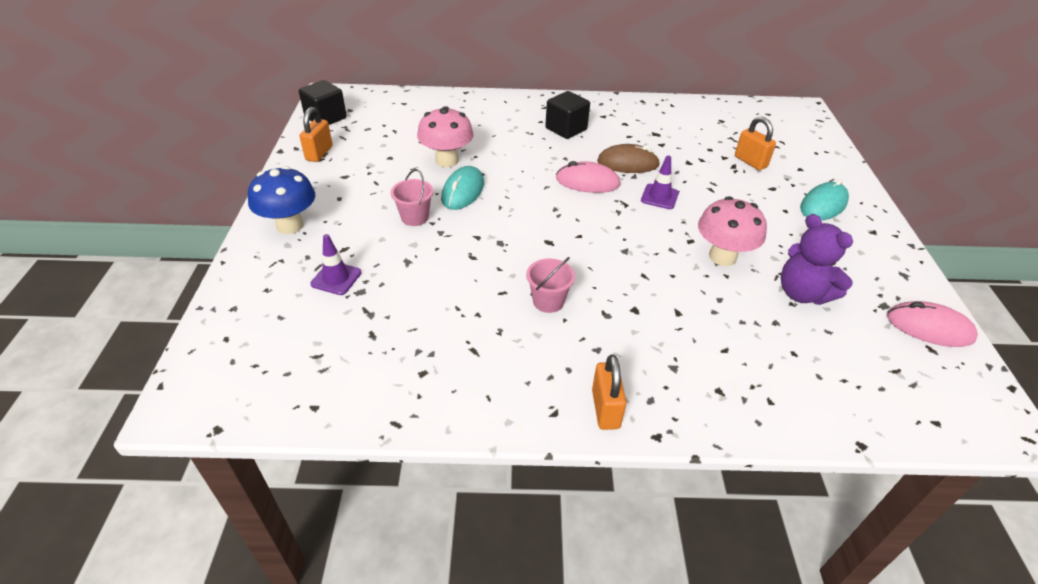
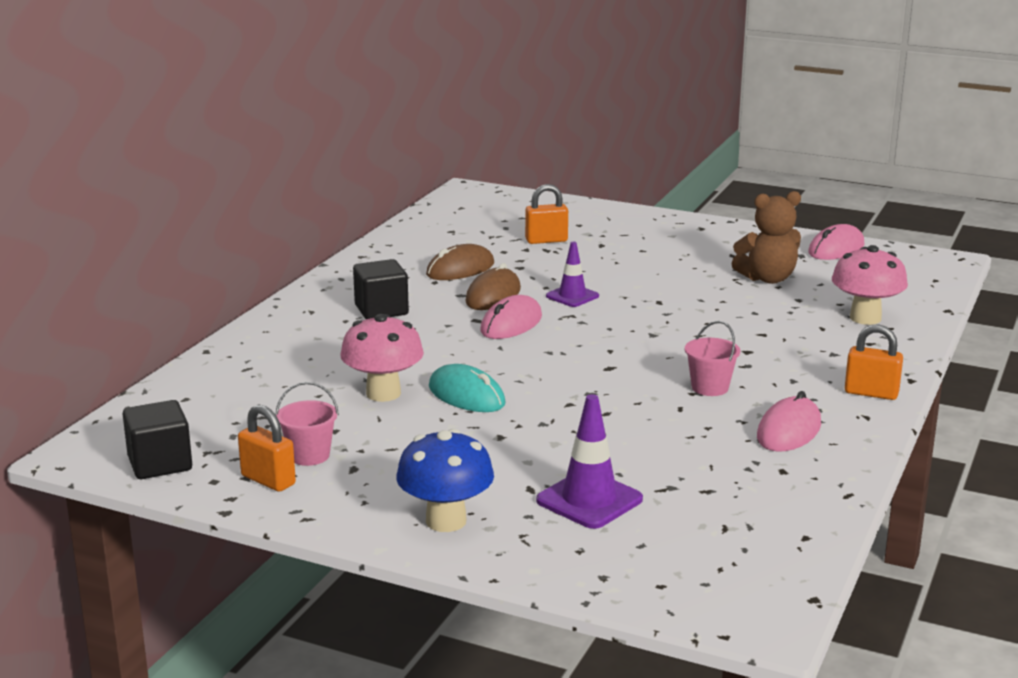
camera: 65 degrees left, 20 degrees down
(336, 278) = (589, 500): purple traffic cone -> purple traffic cone, size x1.52
(415, 217) = (498, 434): pink bucket -> pink bucket (309, 455)
(496, 364) = (788, 431): none -> pink mouse
(659, 140) = (460, 269): none -> brown mouse
(722, 257) = (694, 295): pink mushroom -> pink mushroom (865, 318)
(802, 293) = (767, 278): purple teddy bear -> brown teddy bear
(823, 205) = (646, 233): turquoise mouse -> none

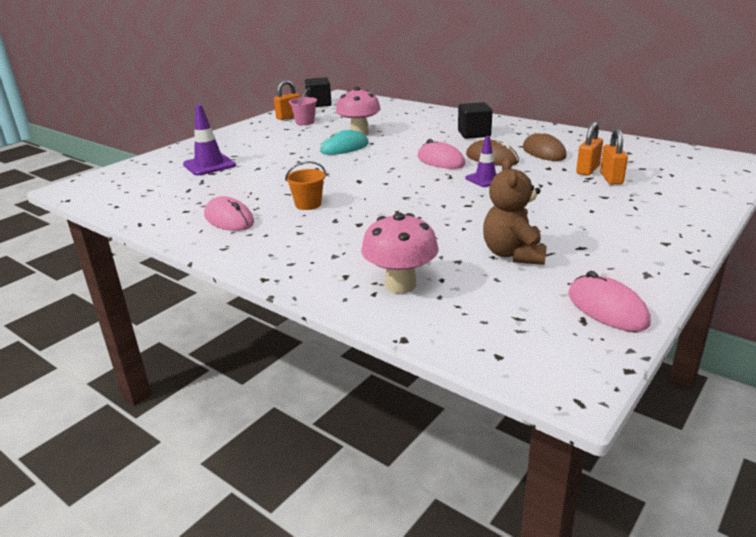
camera: 105 degrees right, 5 degrees up
(446, 521) = (223, 141): blue mushroom -> none
(710, 388) = (308, 204): pink bucket -> orange bucket
(871, 393) = (255, 257): orange padlock -> orange padlock (587, 170)

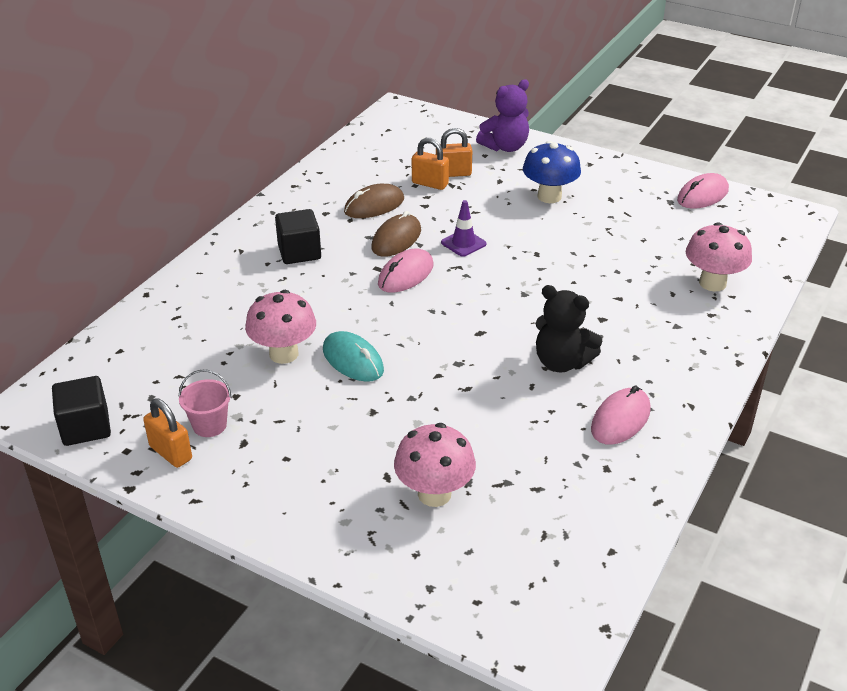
camera: 100 degrees left, 10 degrees up
(209, 165) = (434, 494): purple traffic cone -> pink mushroom
(308, 204) = (561, 362): orange bucket -> black teddy bear
(513, 254) = (636, 230): brown teddy bear -> none
(577, 216) = (549, 196): none -> blue mushroom
(682, 202) = (505, 147): none -> purple teddy bear

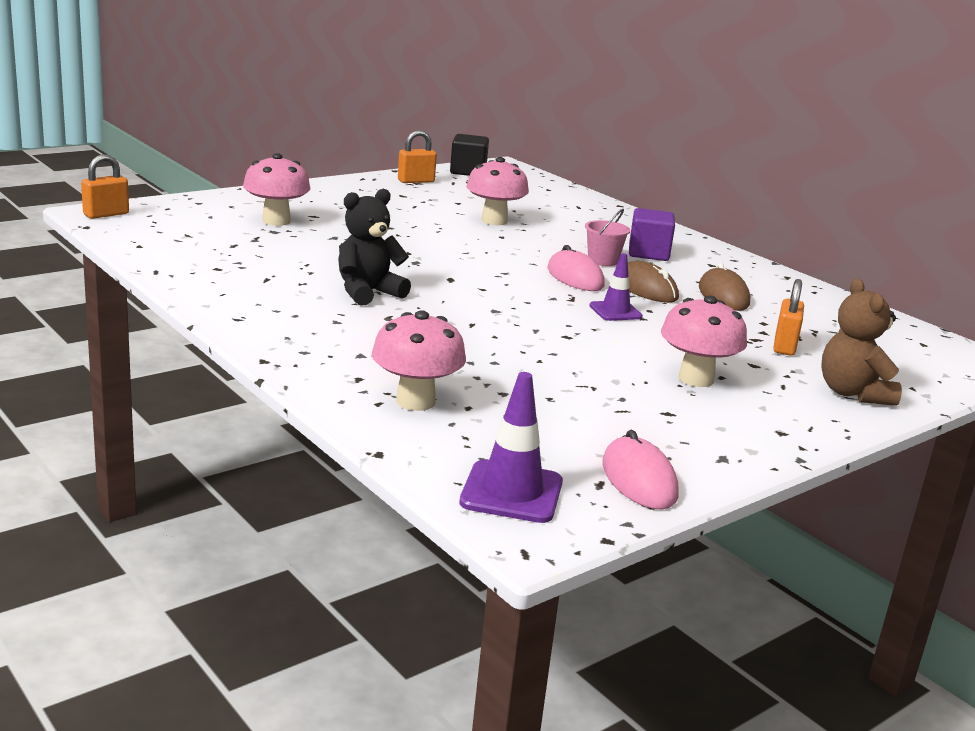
camera: 110 degrees right, 15 degrees down
(209, 425) = (432, 192): pink bucket -> pink bucket (603, 261)
(299, 252) = (648, 253): black cube -> purple cube
(353, 360) = (461, 235): turquoise mouse -> none
(430, 184) = (763, 329): orange padlock -> orange padlock (106, 214)
(505, 147) = (853, 393): purple teddy bear -> brown teddy bear
(549, 196) = (696, 379): blue mushroom -> pink mushroom
(620, 419) = (262, 289): pink mouse -> none
(766, 227) = (511, 492): none -> purple traffic cone

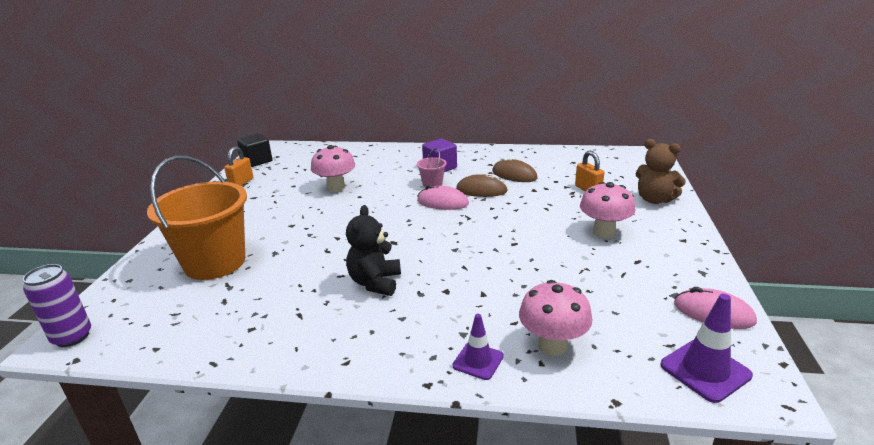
camera: 40 degrees left, 5 degrees up
(106, 214) = (72, 337): orange padlock -> purple can
(276, 221) = (215, 262): pink mushroom -> orange bucket
(615, 311) = (499, 213): purple traffic cone -> purple traffic cone (478, 361)

